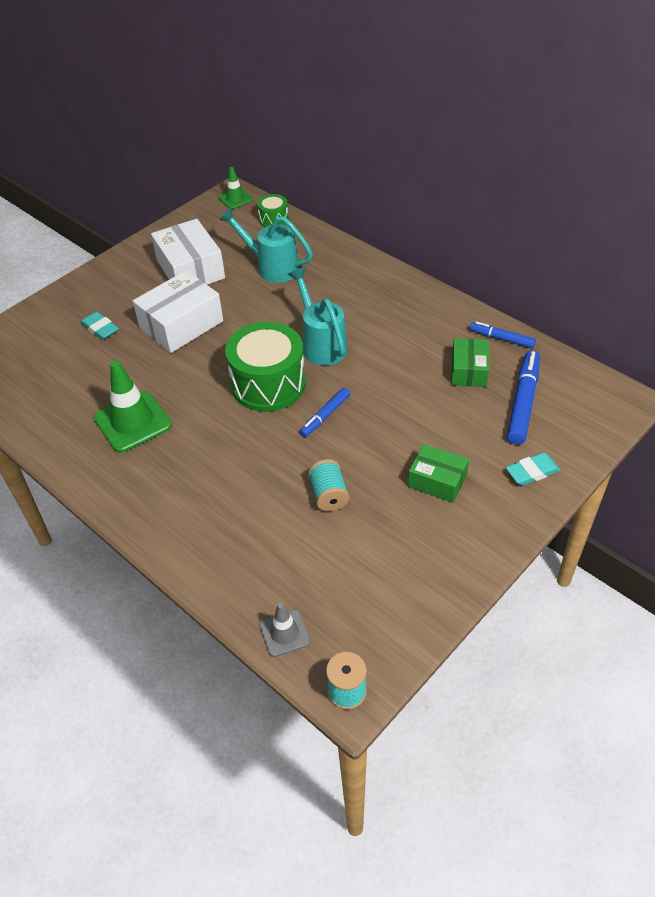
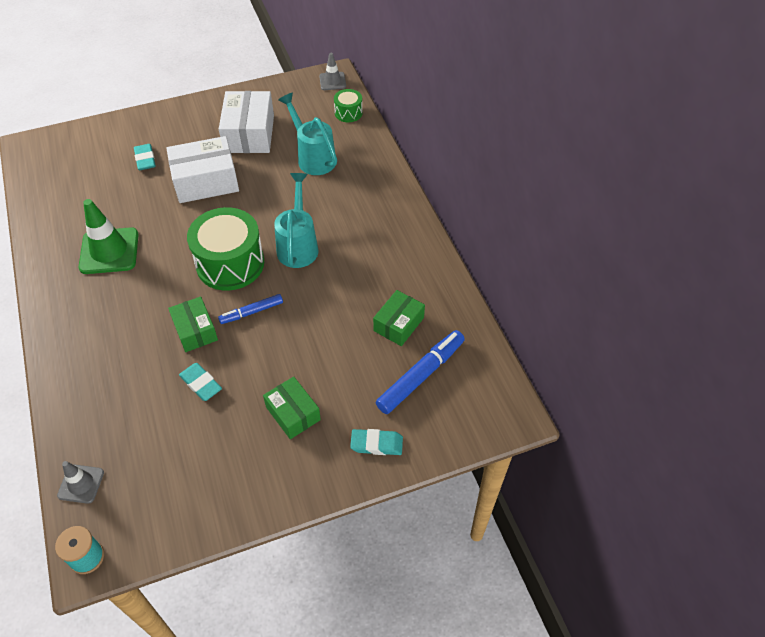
camera: 25 degrees right, 5 degrees up
(235, 199) = (332, 81): green traffic cone -> grey traffic cone
(283, 453) = (195, 330): none -> green box
(329, 495) = (201, 384): turquoise spool -> turquoise eraser
(501, 338) = (451, 306): blue marker -> none

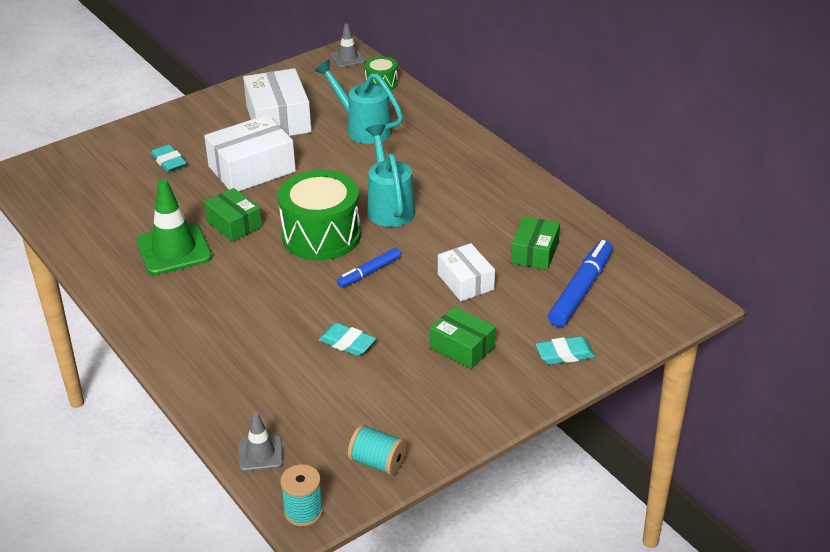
camera: 15 degrees left, 15 degrees down
(169, 521) = (378, 462): none -> turquoise spool
(195, 330) = (314, 300): green box -> green box (234, 224)
(326, 342) = (465, 282): none -> white box

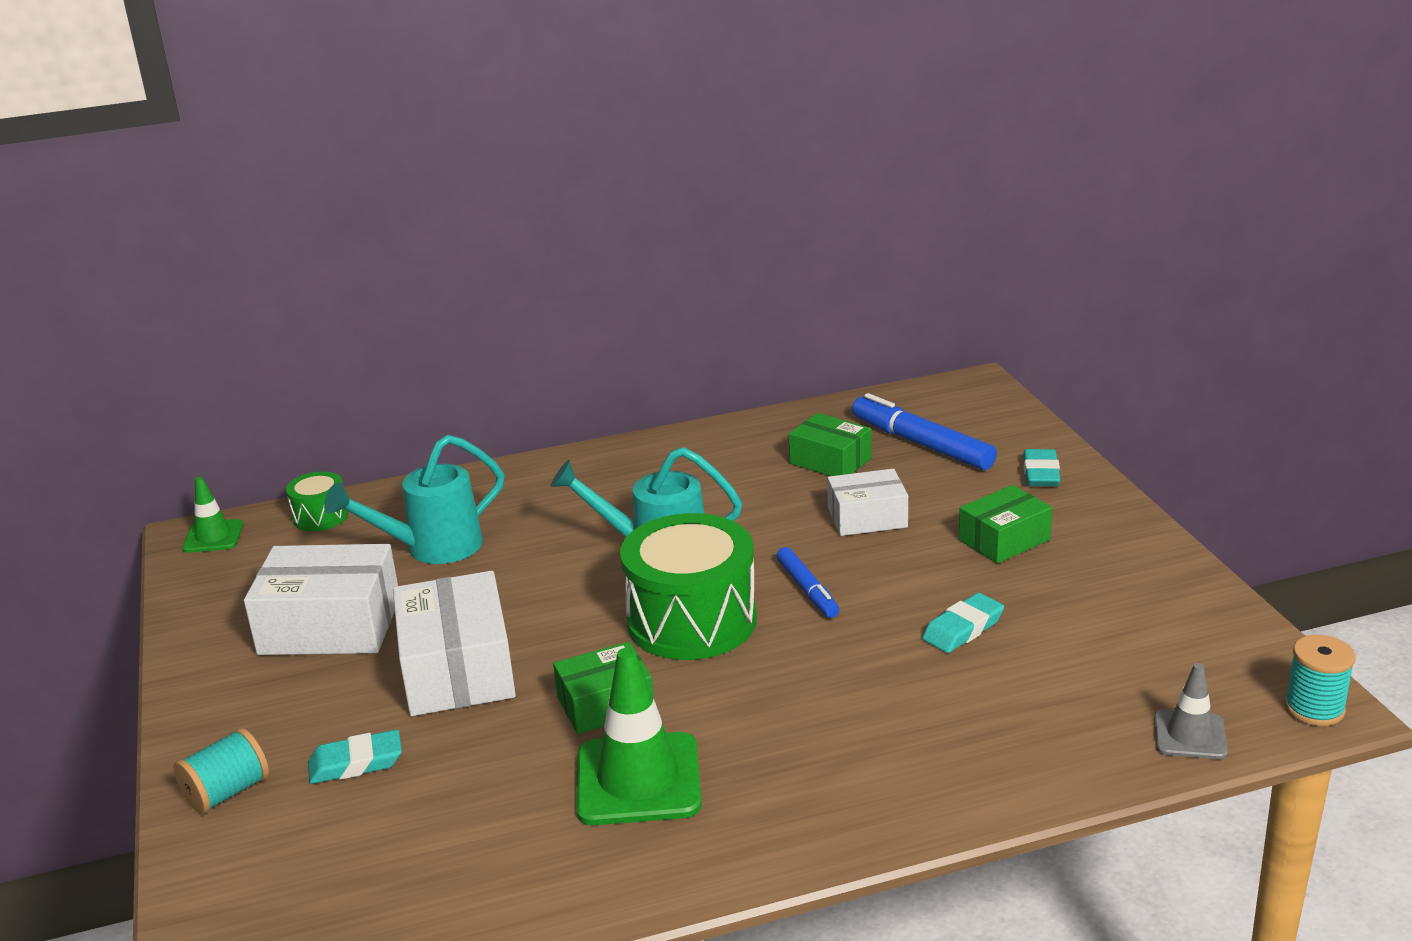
camera: 70 degrees left, 10 degrees down
(348, 58) = (213, 537): grey traffic cone -> green traffic cone
(378, 462) = (1221, 635): turquoise spool -> turquoise spool (227, 792)

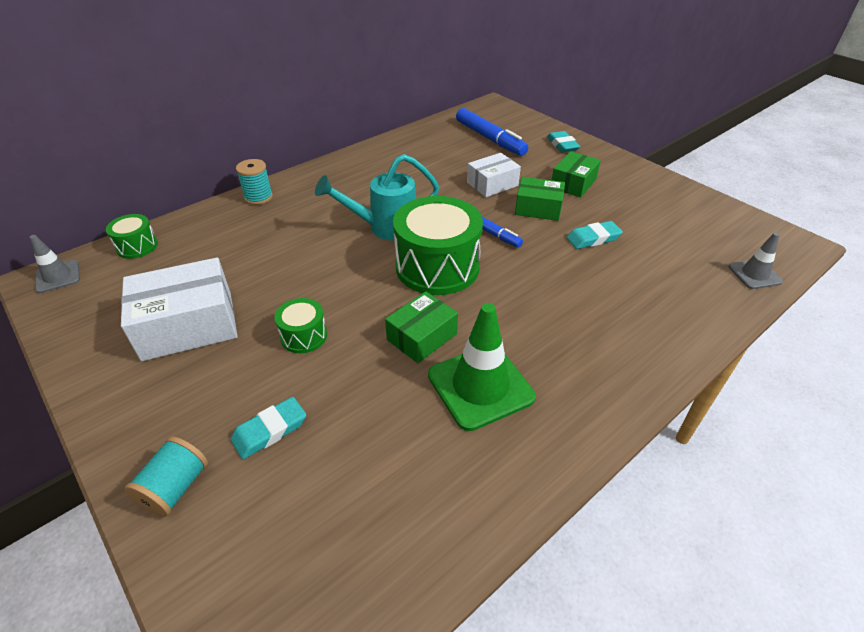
camera: 25 degrees left, 15 degrees up
(213, 537) = (58, 277): green traffic cone -> grey traffic cone
(431, 548) = (233, 253): turquoise watering can -> none
(458, 669) = (304, 336): white box -> green drum
(830, 461) = (448, 156): green box -> green box (538, 208)
(921, 444) = (490, 139): blue marker -> blue marker turned 150 degrees counterclockwise
(963, 629) = (593, 238): turquoise eraser -> turquoise eraser turned 45 degrees clockwise
(1314, 709) = (795, 245): turquoise spool -> turquoise spool (258, 197)

